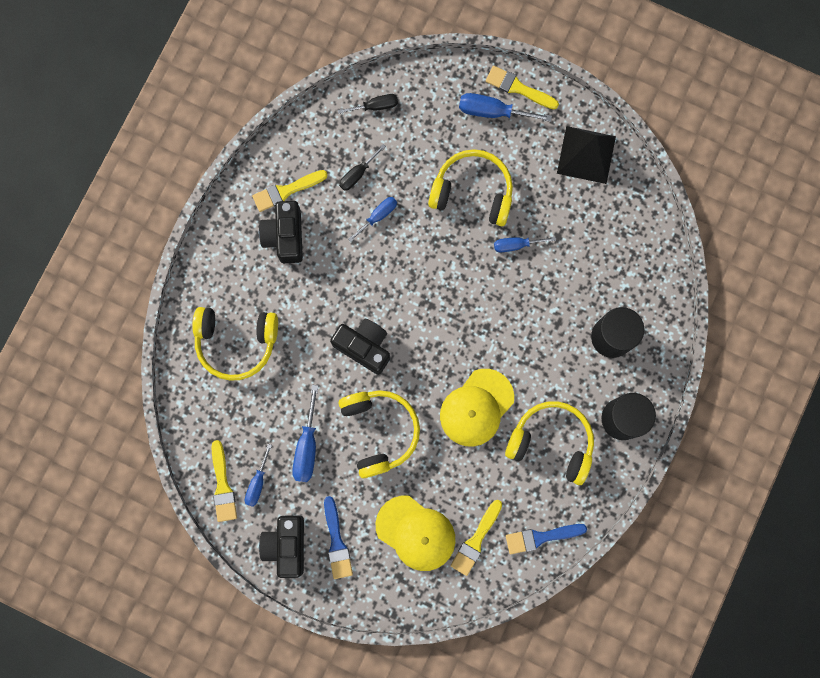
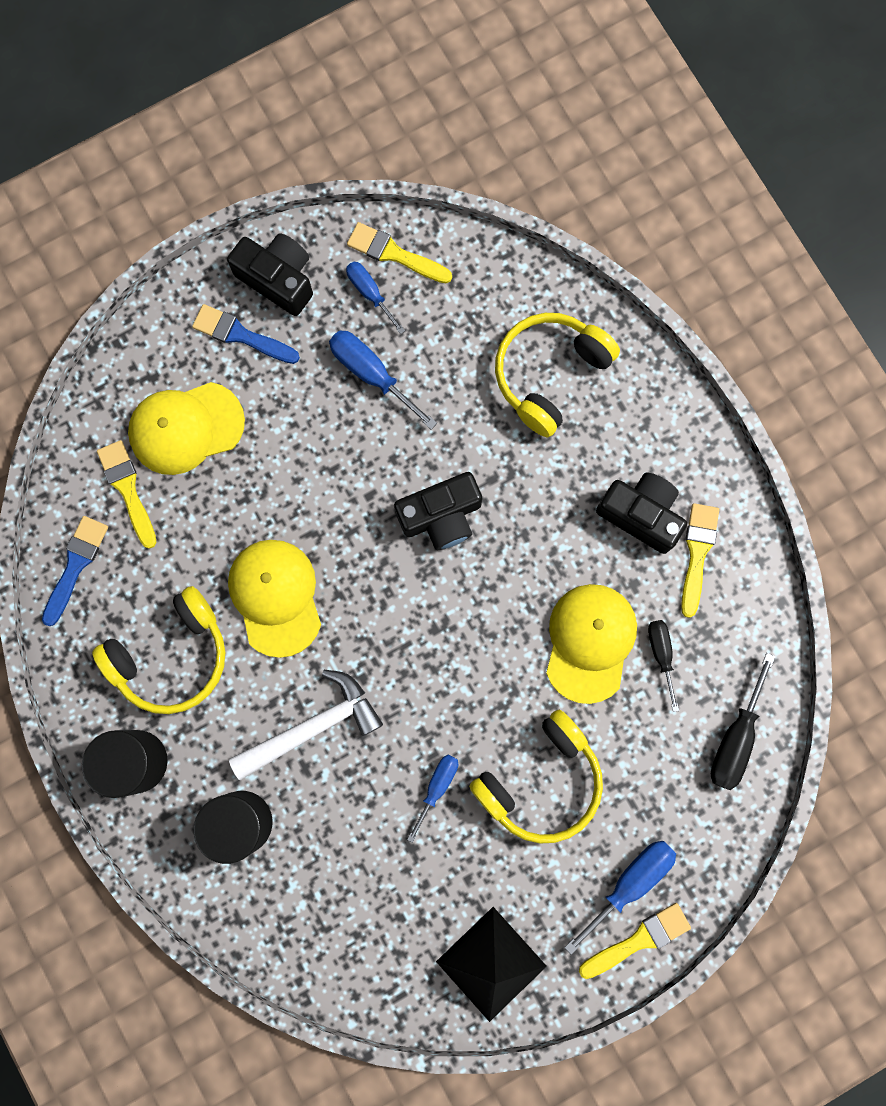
camera: 125 degrees right, 0 degrees up
(375, 106) = (735, 737): black screwdriver -> black screwdriver, size x1.53
(378, 216) = (590, 642): blue screwdriver -> yellow cap
(379, 431) = (330, 466): yellow headphones -> none
(532, 335) = (313, 726): none -> white hammer

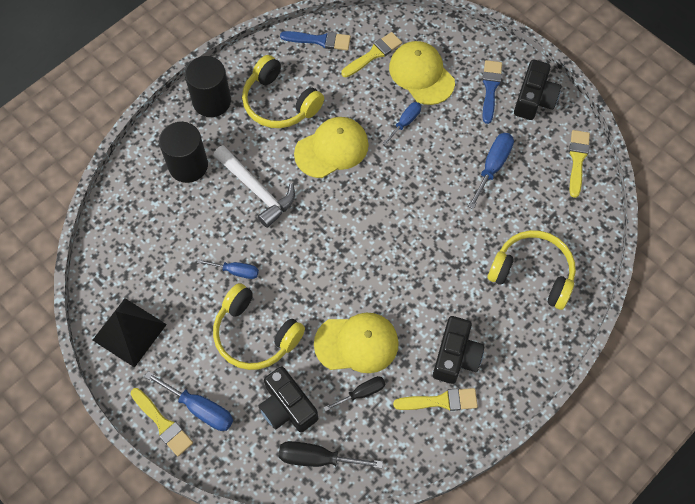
camera: 75 degrees right, 15 degrees down
(370, 293) = (545, 152): blue screwdriver -> blue screwdriver (405, 122)
(441, 516) = (413, 230): black camera -> black camera (287, 407)

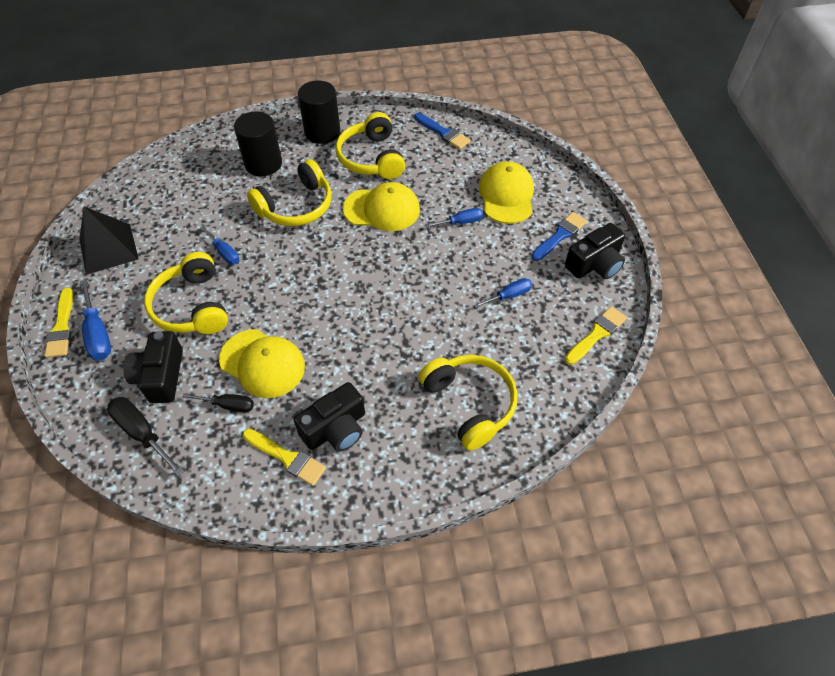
camera: 35 degrees right, 10 degrees down
(257, 190) = (296, 206): white hammer -> yellow headphones
(373, 54) = (478, 162): yellow brush -> none
(493, 166) = (509, 295): blue screwdriver -> blue screwdriver, size x0.66

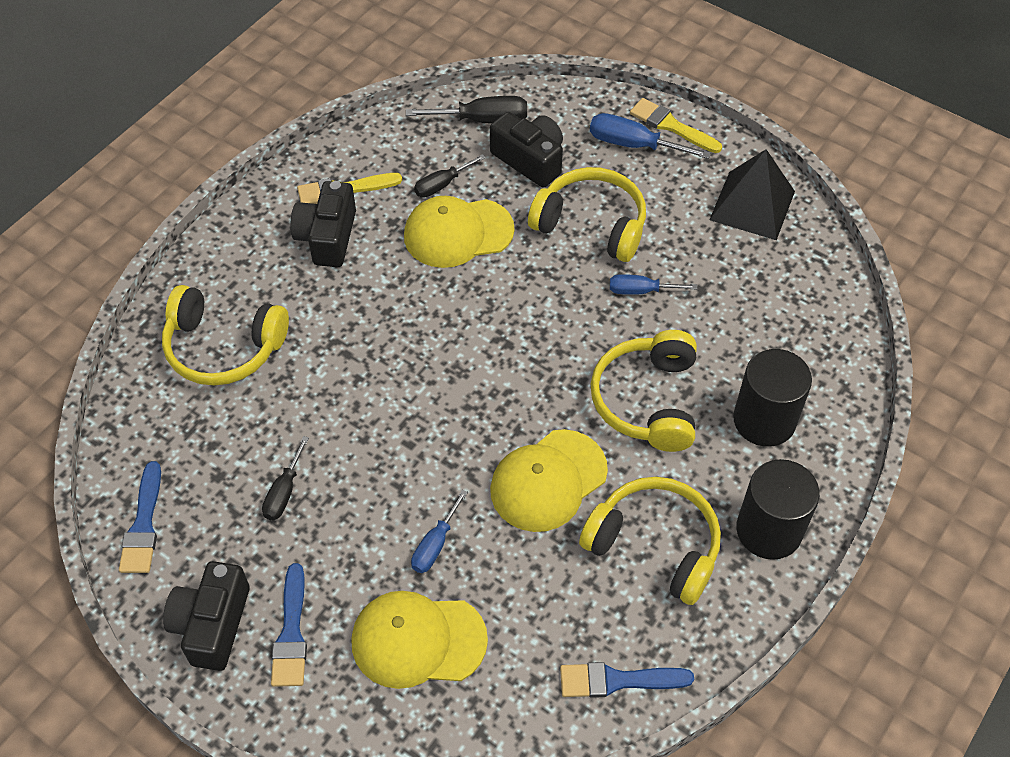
camera: 135 degrees right, 0 degrees up
(506, 195) = (418, 640): yellow cap -> yellow cap turned 135 degrees clockwise
(509, 295) = (284, 492): blue screwdriver -> black screwdriver
(596, 334) = (143, 525): yellow brush -> blue brush

